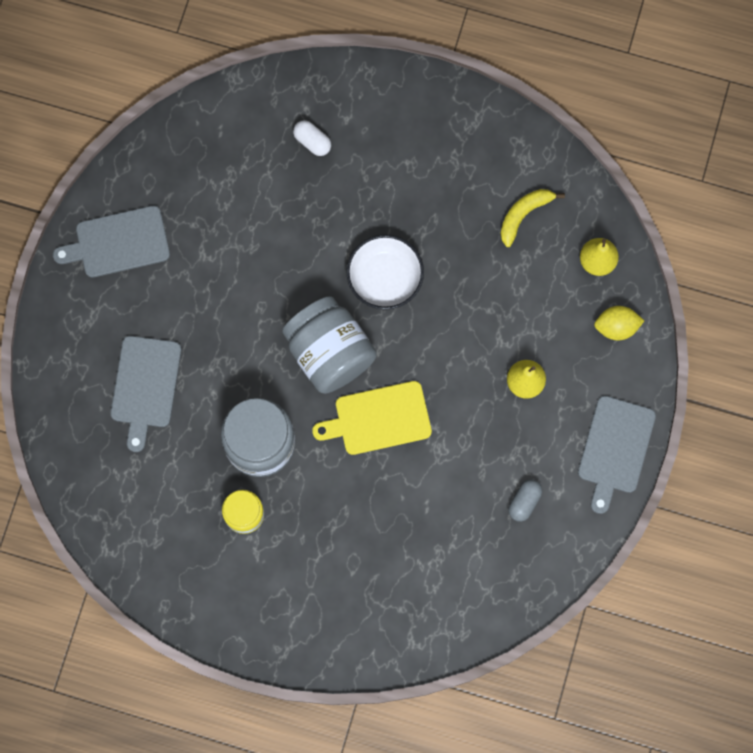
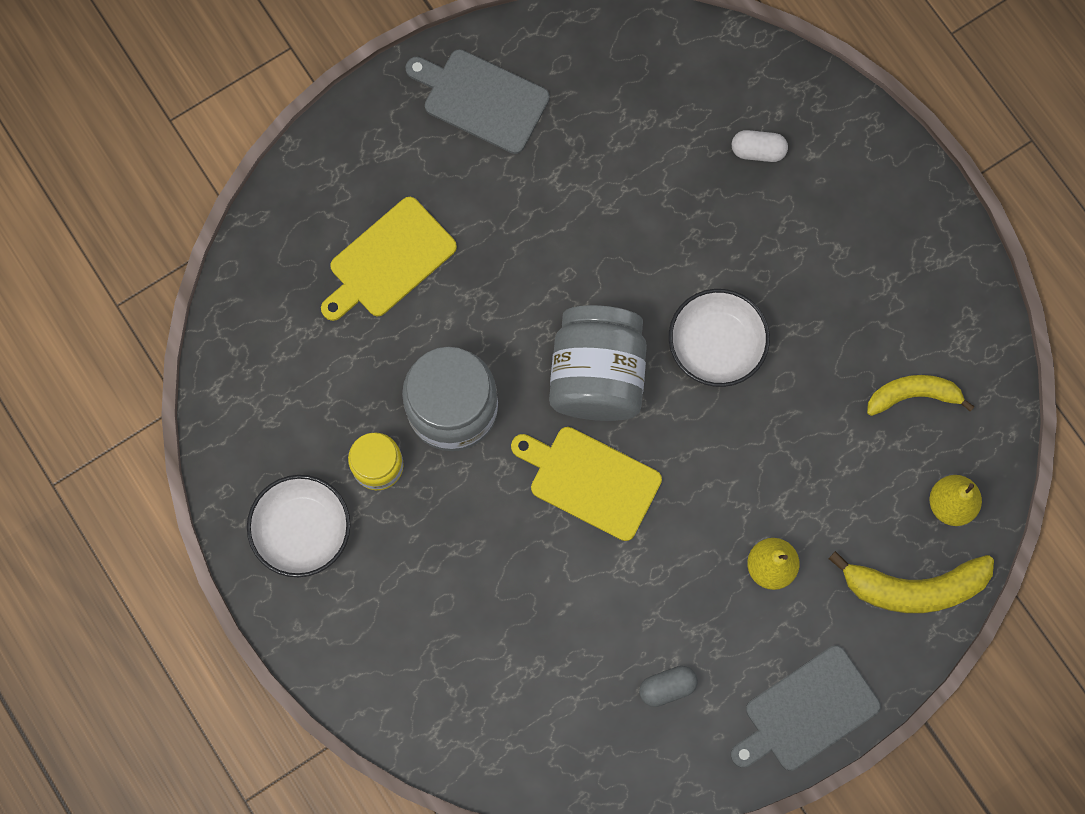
camera: 40 degrees right, 0 degrees up
(145, 386) = (389, 261): grey cutting board -> yellow cutting board
(232, 590) = (302, 530): none -> white bowl
(312, 141) = (758, 151): white capsule -> white capsule turned 75 degrees counterclockwise
(616, 327) = (914, 587): yellow lemon -> yellow banana

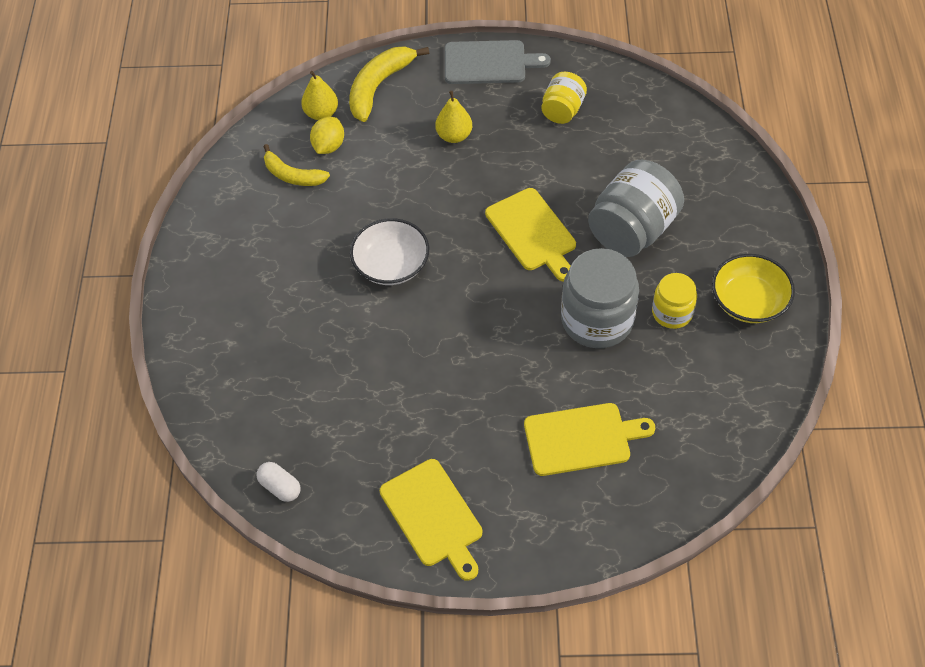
camera: 145 degrees left, 20 degrees down
(302, 530) = (748, 301): white bowl -> yellow bowl
(481, 99) = (433, 516): grey cutting board -> yellow cutting board
(597, 375) = (483, 288): grey jar -> grey jar (632, 230)
(667, 687) = (562, 110): grey capsule -> yellow jar
(758, 151) = (263, 366): white capsule -> white capsule (280, 487)
(904, 461) = (328, 146): none -> yellow lemon
(914, 587) = (379, 87): yellow banana -> yellow banana turned 90 degrees counterclockwise

